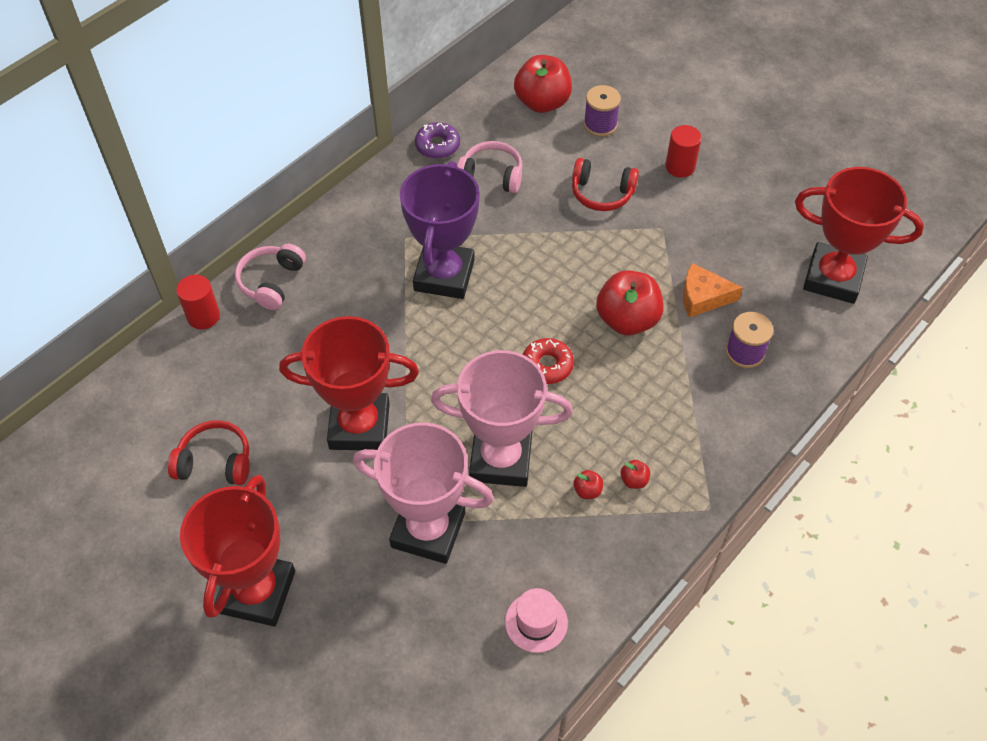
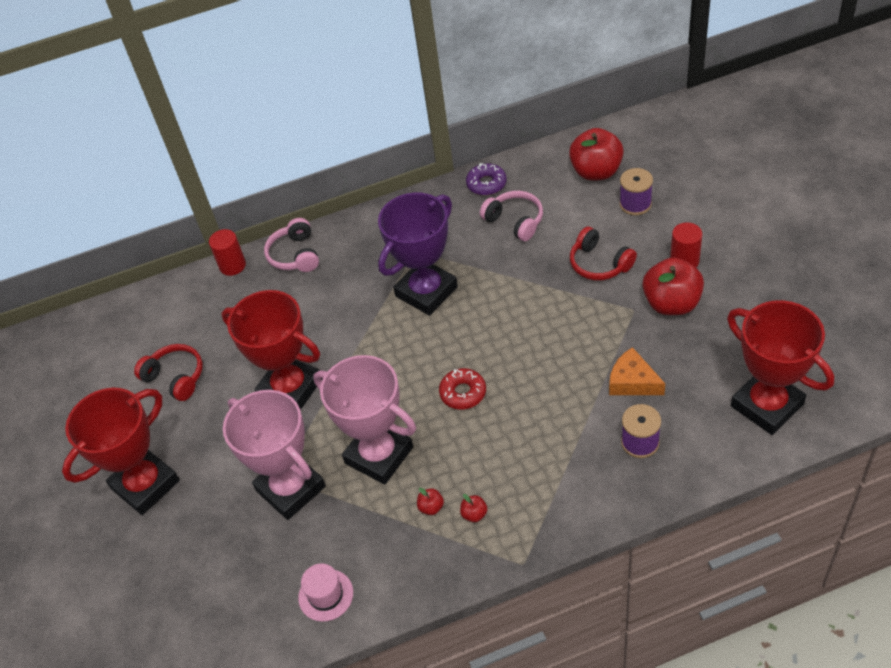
camera: 35 degrees right, 5 degrees down
(271, 282) = (295, 255): pink headphones -> pink headphones turned 60 degrees counterclockwise
(627, 320) = (553, 378): red apple -> red apple (671, 303)

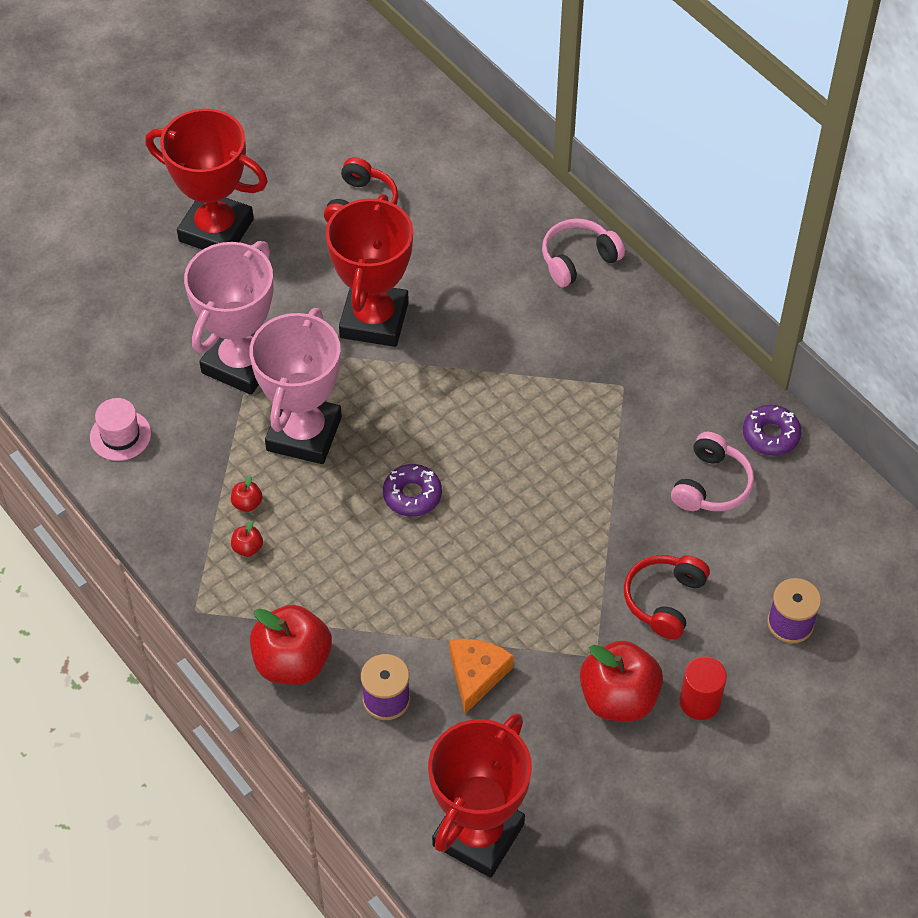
camera: 65 degrees right, 5 degrees up
(232, 265) = (541, 201): red cylinder -> none
(426, 292) = (559, 416): purple trophy -> none
(463, 393) = (412, 495): red donut -> purple donut
(596, 172) = (839, 562): red apple -> red apple (292, 662)

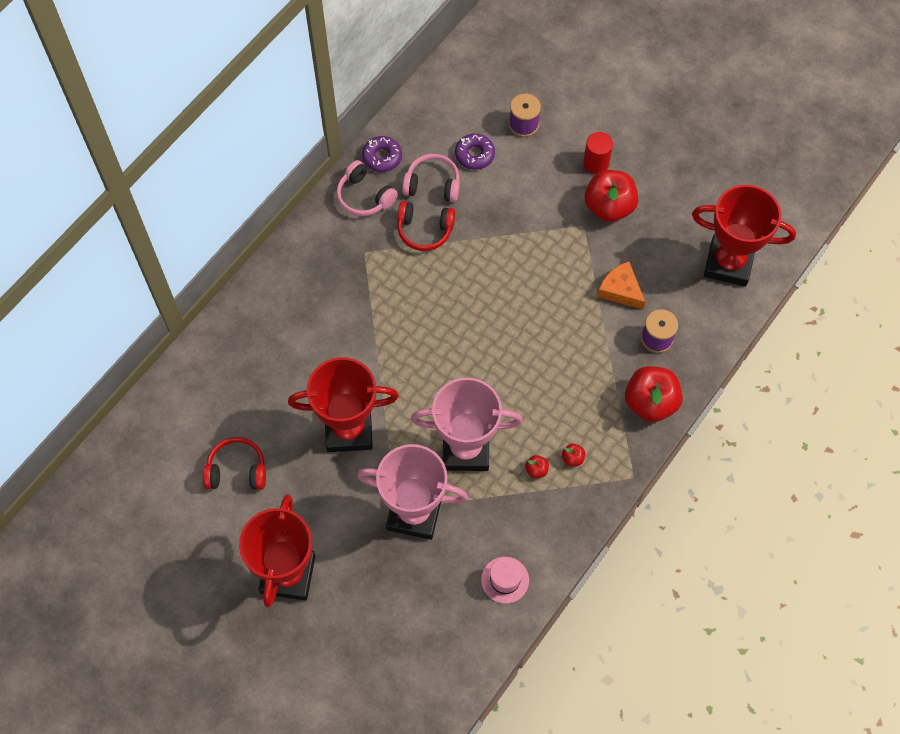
camera: 105 degrees left, 10 degrees up
(412, 495) = (496, 363): purple donut -> purple donut (474, 155)
(476, 675) = (620, 290): orange cheese -> orange cheese turned 45 degrees clockwise
(578, 259) = (256, 304): pink headphones -> pink headphones (364, 196)
(664, 600) = (529, 195): red headphones -> red headphones (424, 230)

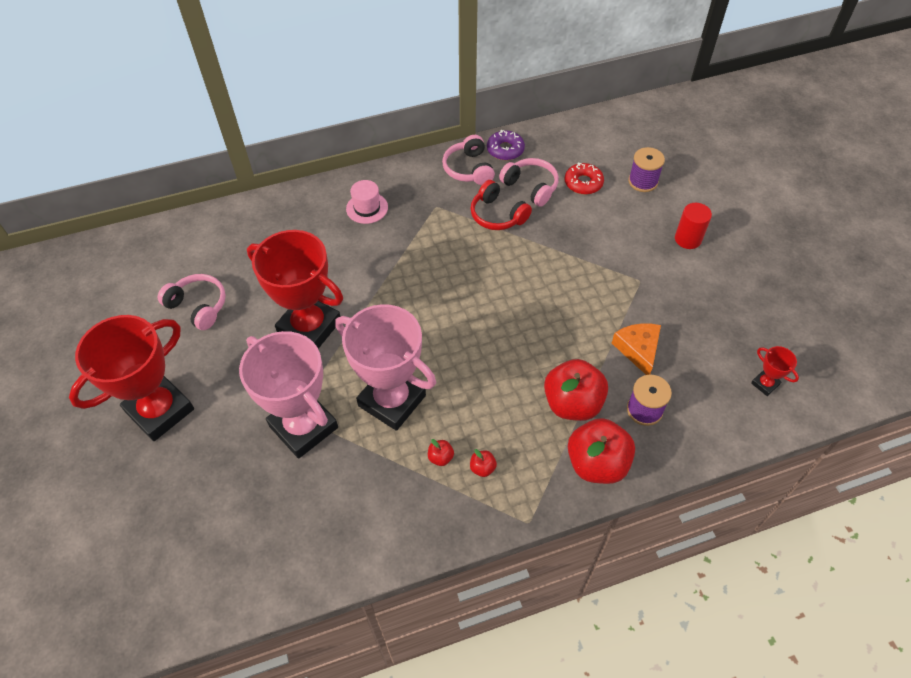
camera: 35 degrees right, 10 degrees down
(237, 470) = (198, 306): red headphones -> pink headphones
(474, 155) = (583, 183): purple donut -> red donut
(505, 580) = (332, 539): pink hat -> pink hat (367, 208)
(609, 207) = (675, 278): red apple -> red apple (572, 403)
(728, 263) = (765, 384): red trophy -> red trophy, size x0.41

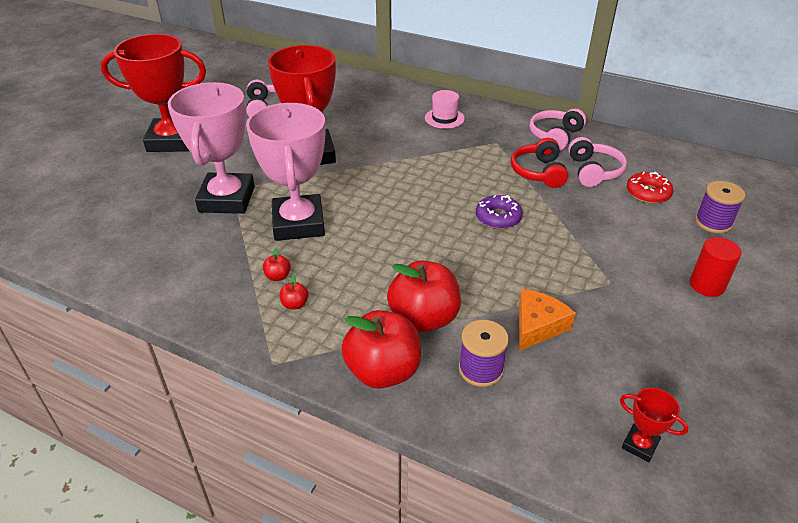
camera: 45 degrees right, 15 degrees down
(505, 150) = (604, 140): purple donut -> purple donut (498, 217)
(765, 384) = (640, 445): red trophy -> red trophy turned 60 degrees counterclockwise

